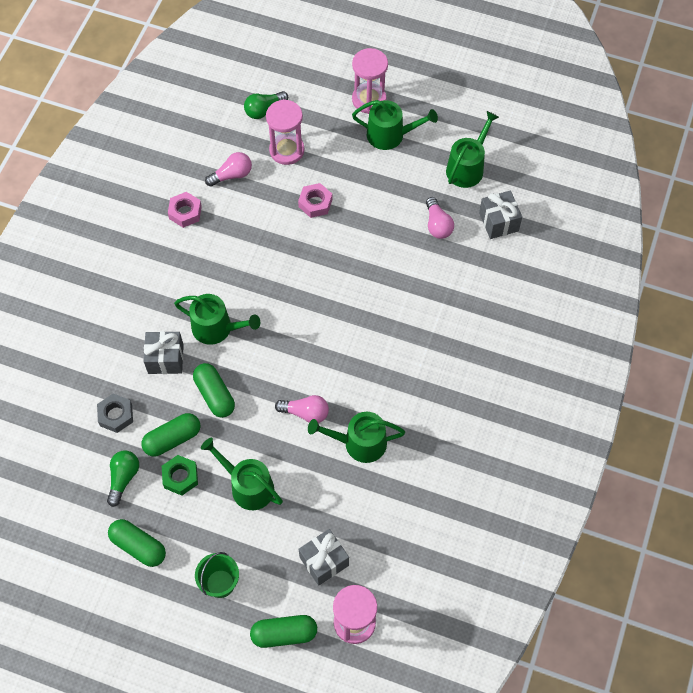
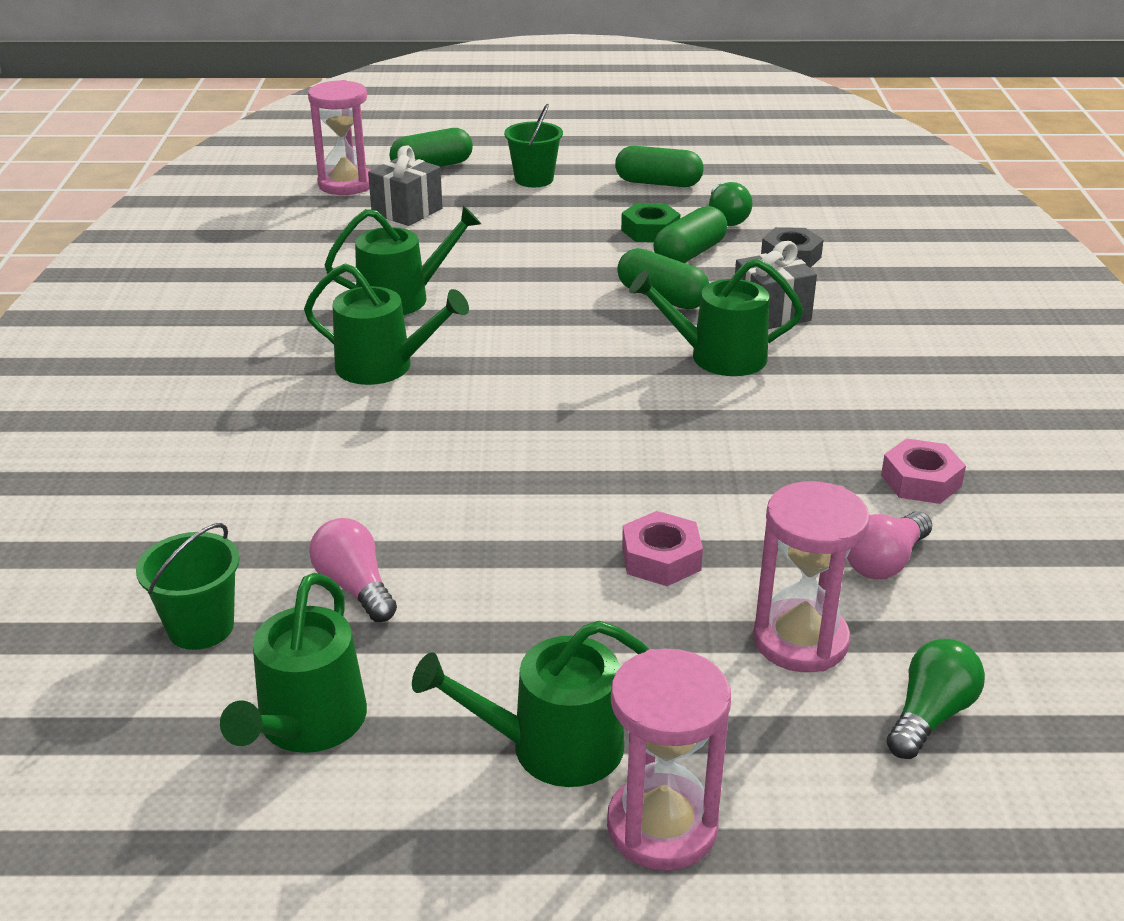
camera: 160 degrees right, 30 degrees down
(248, 486) = (549, 240): green watering can -> green watering can (383, 366)
(305, 413) = (505, 308): pink light bulb -> none
(498, 222) = (201, 627): grey gift -> green bucket

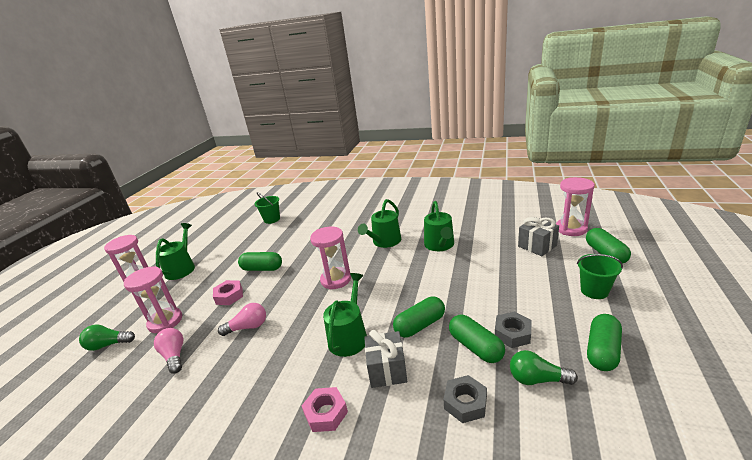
camera: 110 degrees right, 5 degrees down
(307, 724) = (226, 234): green watering can -> none
(355, 587) = (267, 239): pink light bulb -> pink light bulb (248, 327)
(526, 540) = (262, 268): none -> green capsule
(553, 405) = (336, 279): none -> pink hourglass
(650, 231) = (512, 333): green nut -> grey nut
(920, 481) = (205, 387): pink nut -> pink nut (326, 413)
(930, 715) = (108, 345): green light bulb -> green light bulb turned 120 degrees clockwise

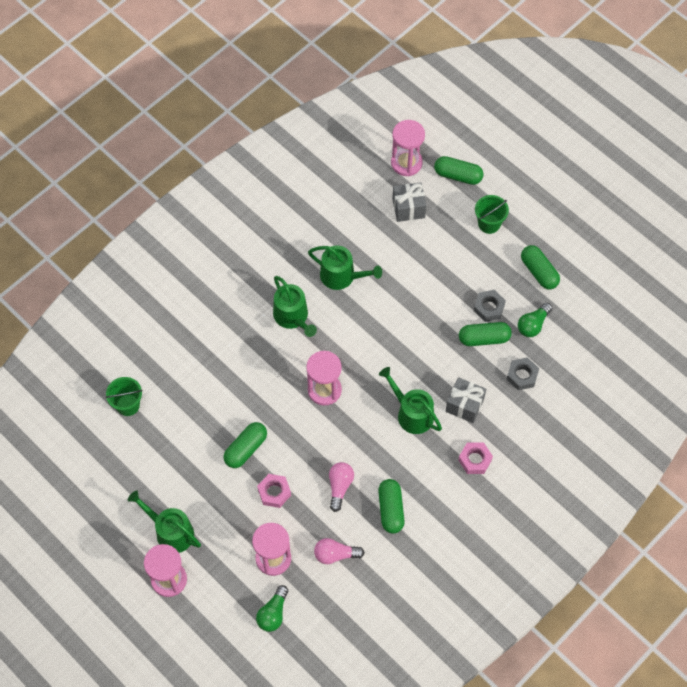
camera: 65 degrees left, 35 degrees up
(420, 325) = (436, 359): green capsule -> green capsule (391, 509)

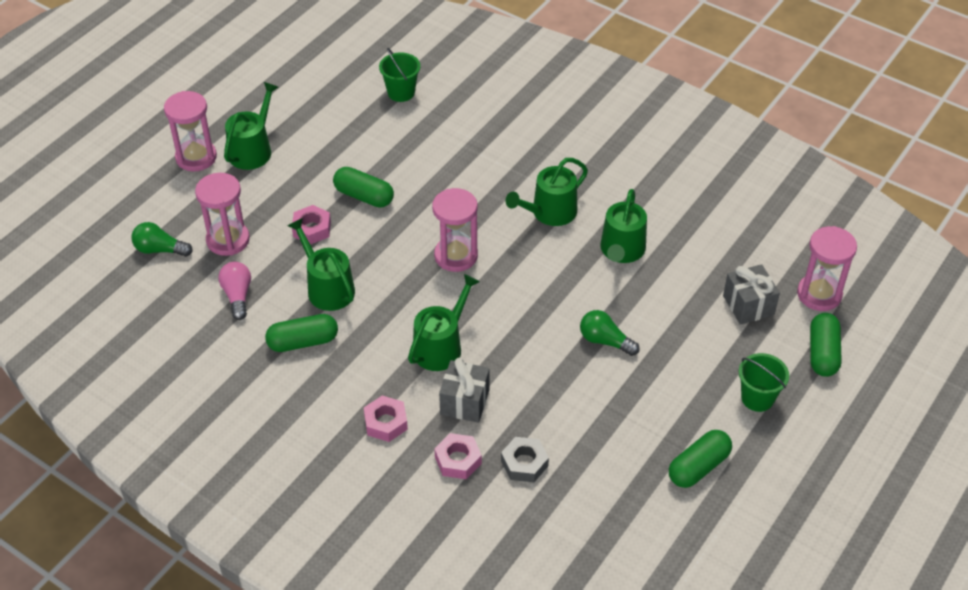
camera: 80 degrees right, 15 degrees down
(340, 487) = (327, 288): pink light bulb -> green watering can
(484, 338) = (571, 412): green capsule -> none
(489, 308) = (621, 413): grey nut -> none
(513, 417) = (458, 460): none -> pink nut
(533, 325) = (609, 468): green light bulb -> green light bulb (605, 341)

